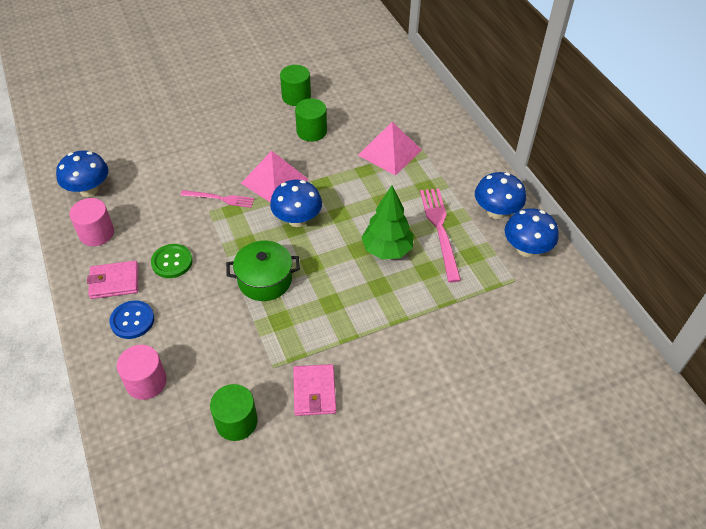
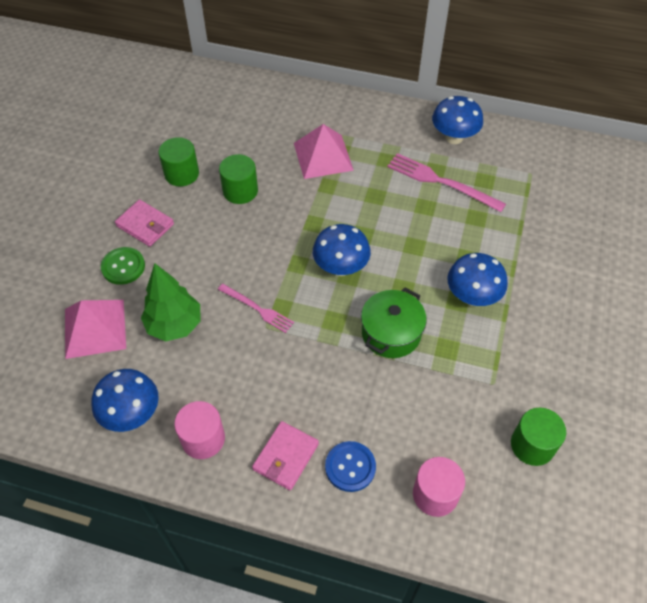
camera: 50 degrees left, 5 degrees up
(172, 262) = (304, 393): green button -> green button (123, 267)
(220, 199) = (257, 309): pink fork -> pink fork turned 75 degrees clockwise
(274, 181) = (276, 255): pink pyramid -> pink pyramid (95, 328)
(314, 391) = (541, 369): pink wallet -> pink wallet (145, 225)
(387, 250) = (432, 228): green tree -> green tree (174, 325)
(526, 249) = (507, 146): blue mushroom -> blue mushroom (472, 296)

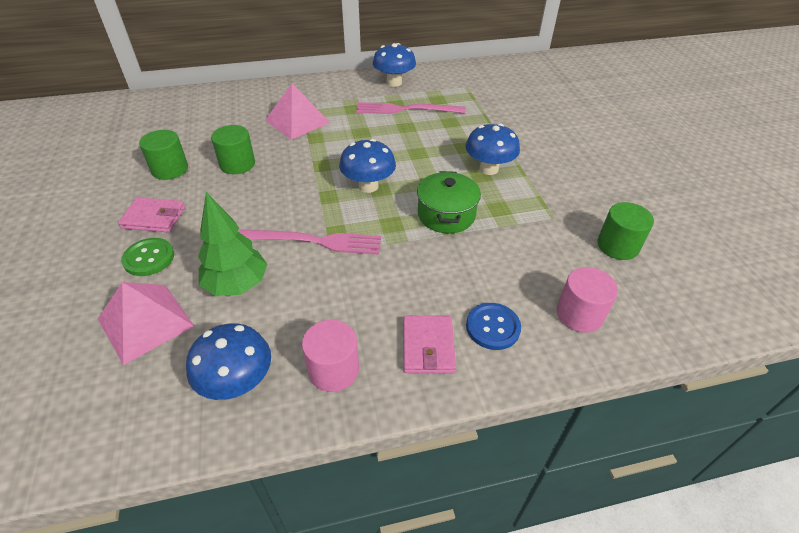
camera: 30 degrees left, 10 degrees down
(257, 309) = (314, 241): pink fork -> pink fork, size x1.60

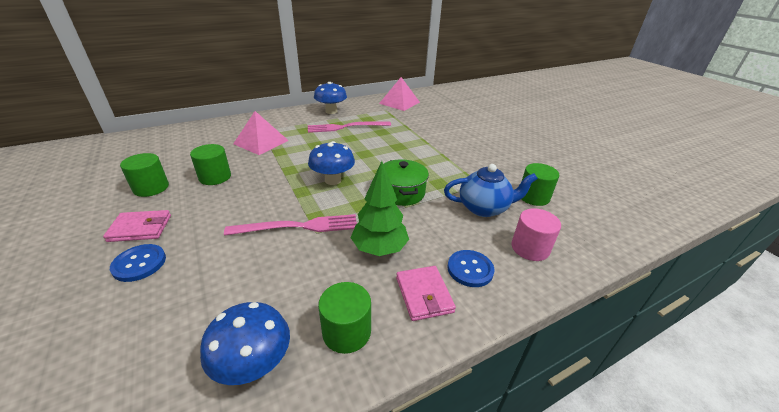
camera: 15 degrees left, 10 degrees down
(145, 322) = (143, 324): pink pyramid -> pink pyramid (399, 102)
(149, 258) = (139, 264): green button -> blue button
(237, 285) = (234, 273): green tree -> green tree (379, 249)
(333, 369) = (346, 331): pink cylinder -> green cylinder
(488, 169) = (421, 158): blue mushroom -> none
(543, 251) = (484, 208): none -> blue teapot

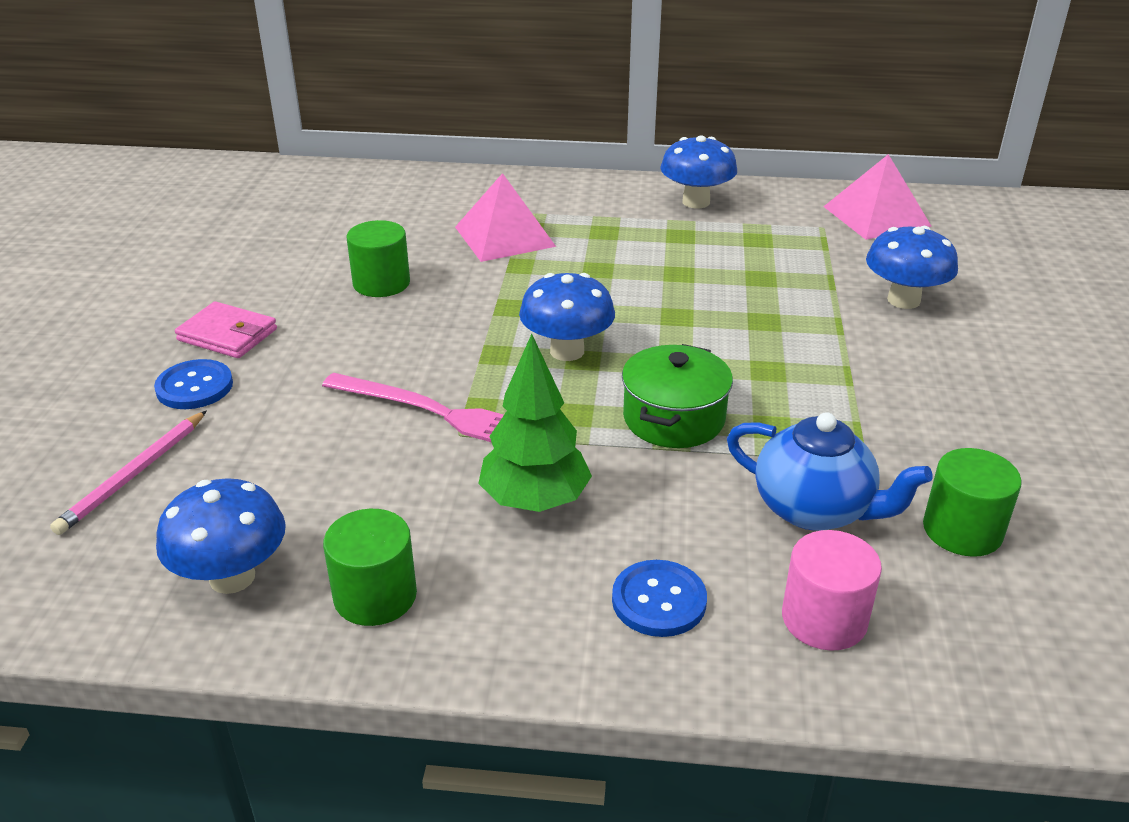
camera: 35 degrees right, 0 degrees up
(133, 333) = (134, 475): none -> pink pencil
(151, 188) = (281, 273): green cylinder -> none
(346, 127) = (693, 247): pink fork -> none
(424, 295) = (536, 601): pink wallet -> none
(436, 127) = (903, 300): none -> blue mushroom

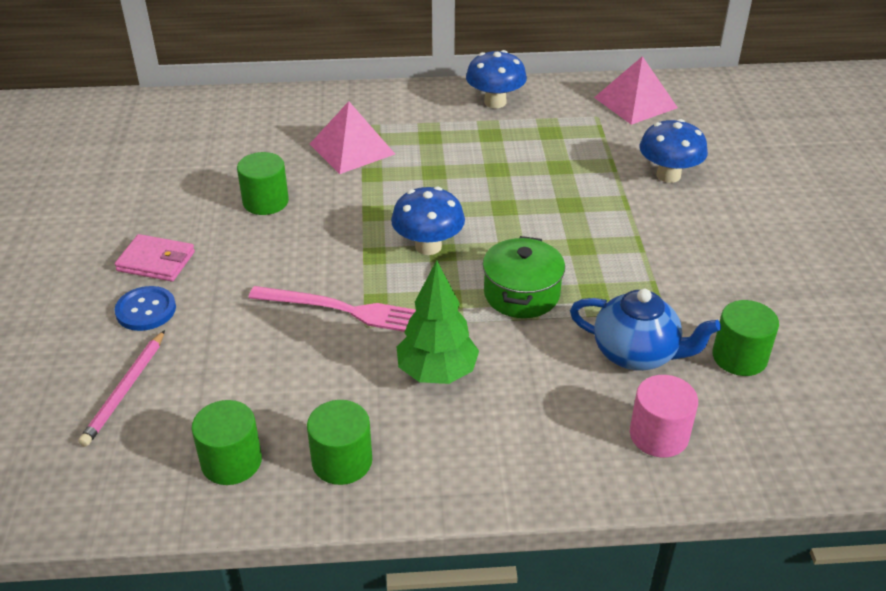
camera: 10 degrees left, 5 degrees up
(232, 577) = (231, 461): blue mushroom -> green cylinder
(659, 600) = (544, 437): blue button -> none

